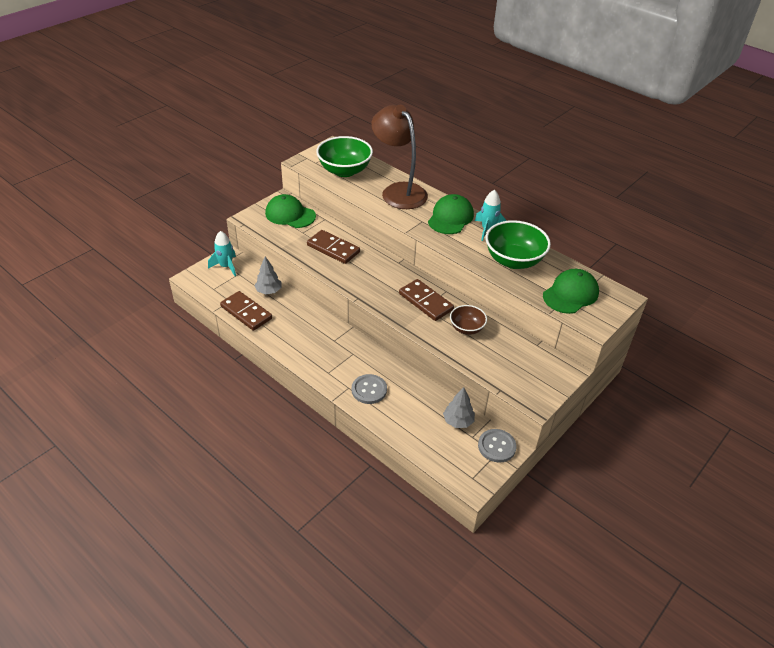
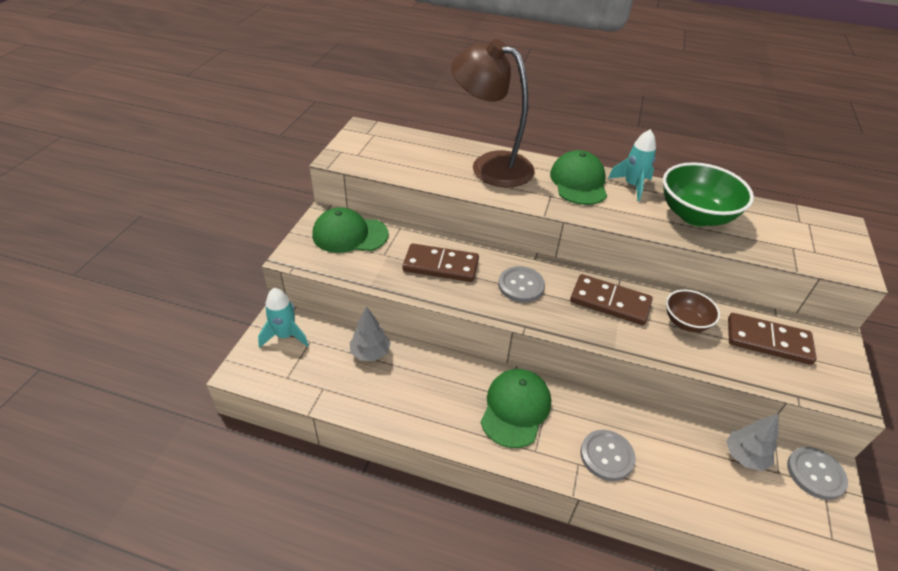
camera: 25 degrees left, 0 degrees up
(246, 312) = (359, 398): brown domino -> brown domino (768, 341)
(344, 171) = (403, 156): green bowl -> none
(375, 275) = (521, 285): none -> grey button
(570, 294) = (792, 238): green cap -> green cap (515, 409)

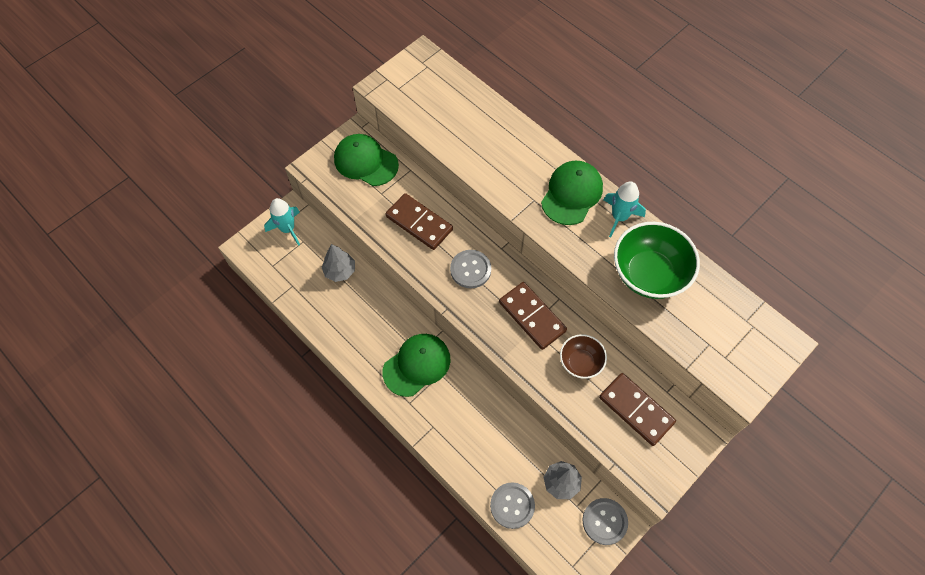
camera: 30 degrees right, 20 degrees up
(490, 165) = (506, 143): brown lamp -> none
(607, 456) = (457, 431): grey button -> grey button (512, 505)

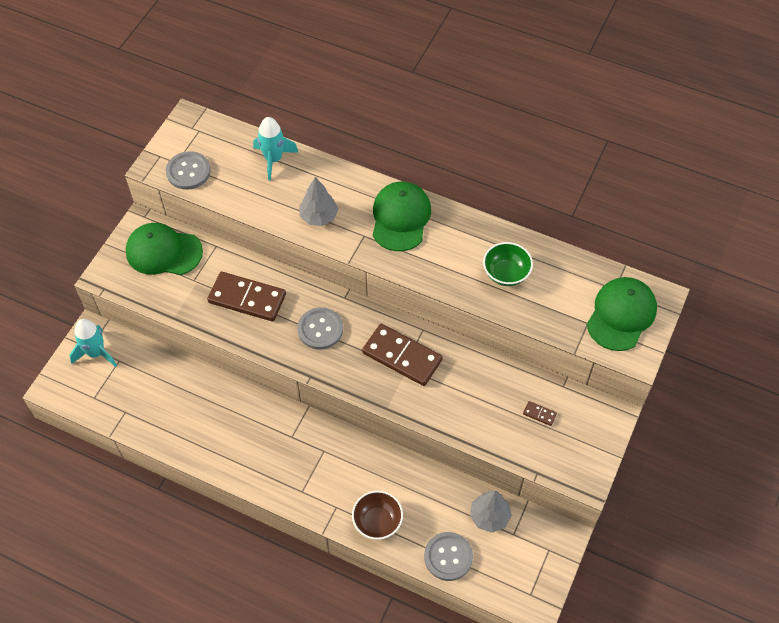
camera: 20 degrees left, 5 degrees down
(340, 271) = (173, 379): grey tree -> grey tree (318, 217)
(417, 365) = (295, 450): green cap -> green cap (621, 315)
(580, 362) = (468, 386): brown bowl -> brown bowl (377, 522)
(604, 521) = (546, 539): grey button -> grey button (188, 171)
(619, 217) = (456, 226): turquoise rocket -> turquoise rocket (273, 159)
(636, 410) = (539, 414): brown domino -> brown domino, size x0.41
(649, 274) = (506, 273): green bowl -> green bowl, size x0.57

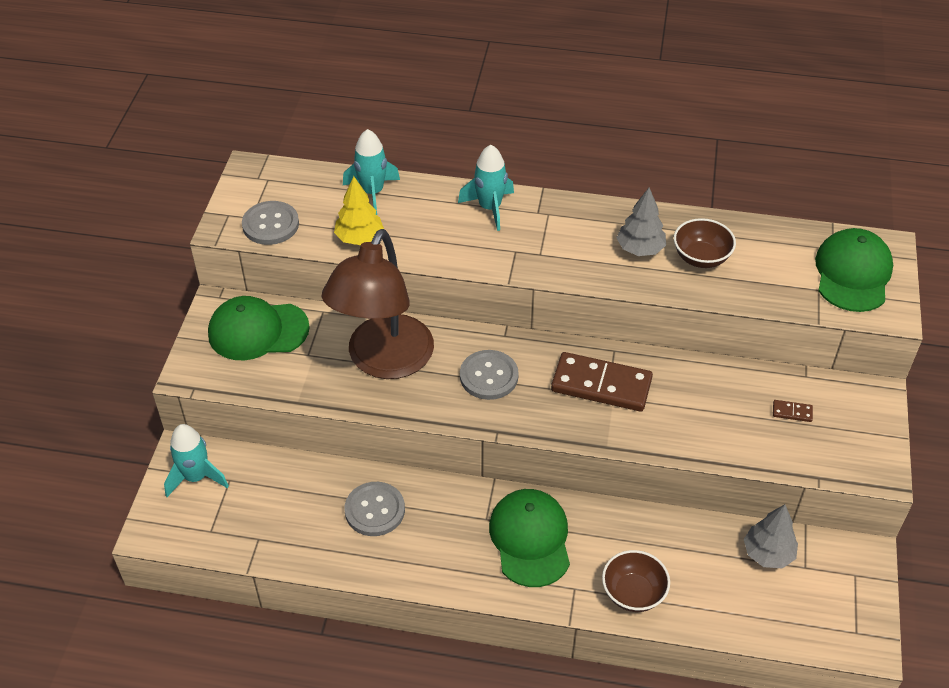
camera: 15 degrees left, 10 degrees down
(247, 298) = (384, 361): brown domino -> brown lamp
(250, 198) = (359, 238): none -> yellow tree
(318, 217) = (452, 242): grey tree -> grey tree (640, 249)
(358, 193) = (490, 208): none -> turquoise rocket
(400, 218) = (551, 224): green cap -> green cap (530, 539)
(448, 557) = (737, 613): grey button -> grey button (375, 510)
(506, 273) = (701, 258): green bowl -> brown bowl

